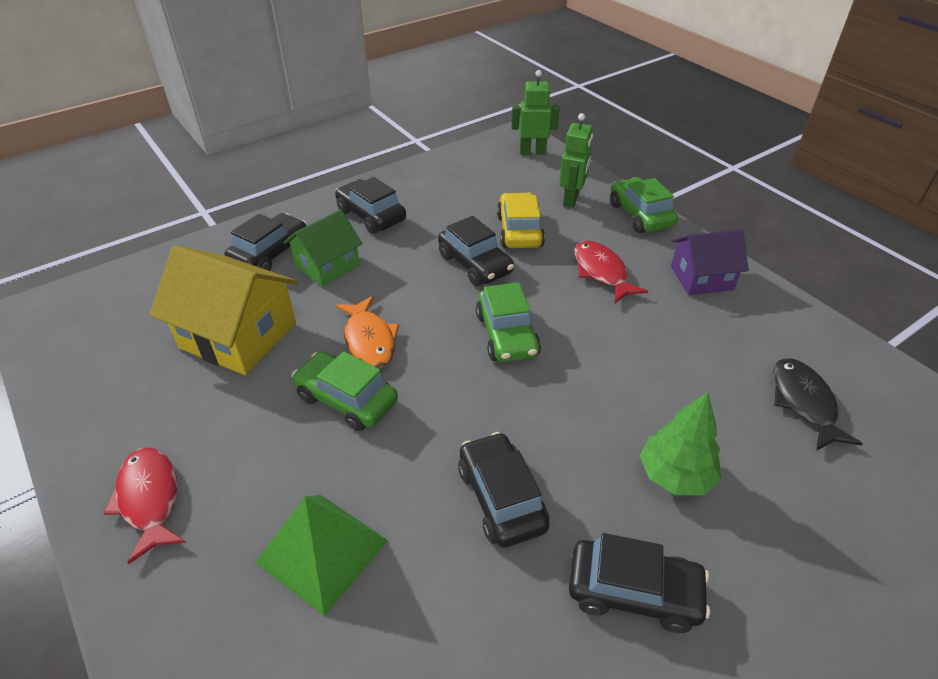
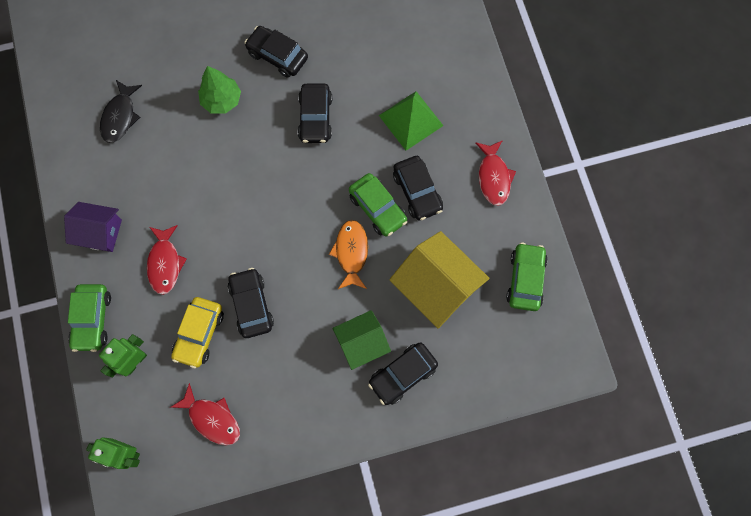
camera: 160 degrees left, 30 degrees up
(371, 215) = (310, 400): black car -> black car (417, 192)
(467, 184) = (212, 418): none -> red fish
(507, 335) = (261, 226): green car -> green car (525, 279)

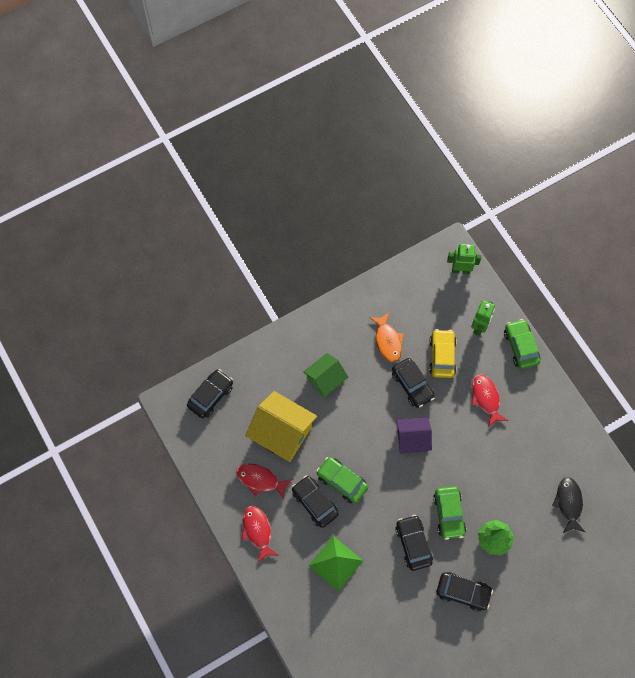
camera: 165 degrees right, 5 degrees down
(100, 232) = (543, 408): purple house -> purple house (412, 439)
(212, 418) = (412, 305): red fish -> red fish (260, 480)
(351, 253) = (352, 442): orange fish -> orange fish (388, 341)
(402, 375) = (291, 365): black car -> black car (210, 396)
(525, 279) = (217, 455): green car -> green car (449, 514)

